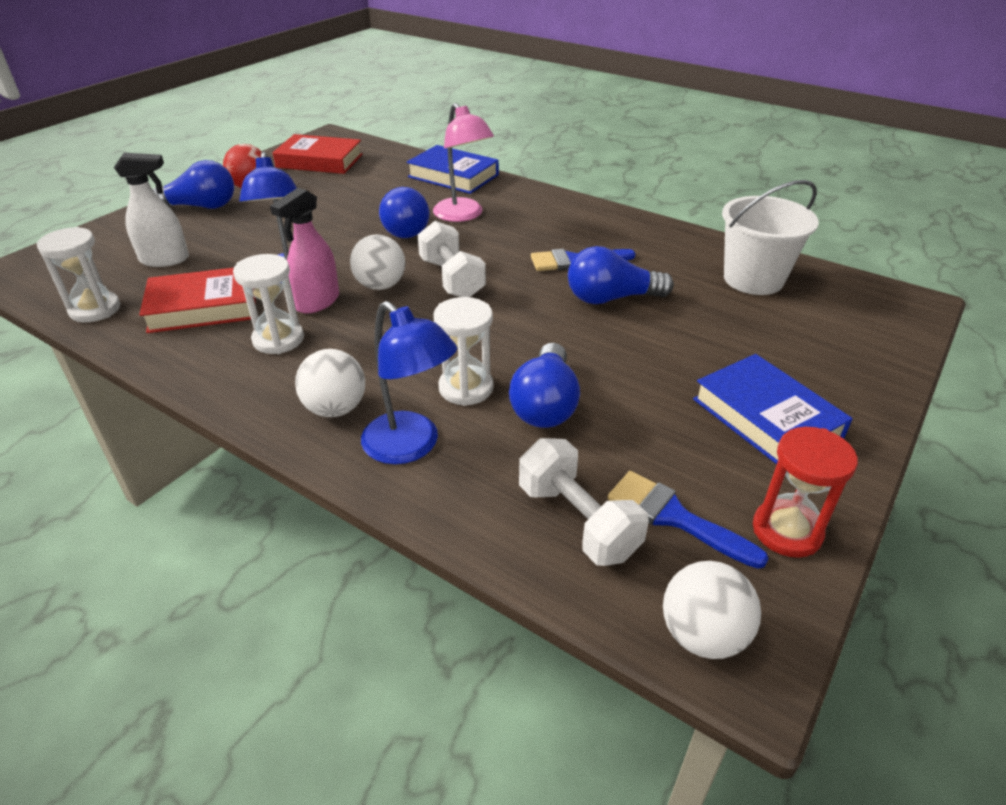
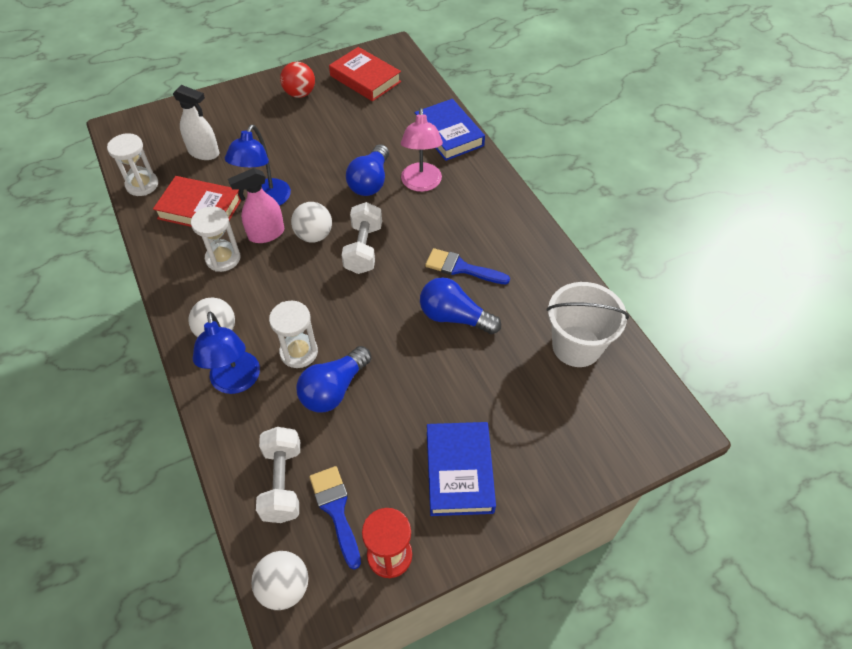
camera: 30 degrees right, 15 degrees up
(200, 207) = (255, 104): blue light bulb -> none

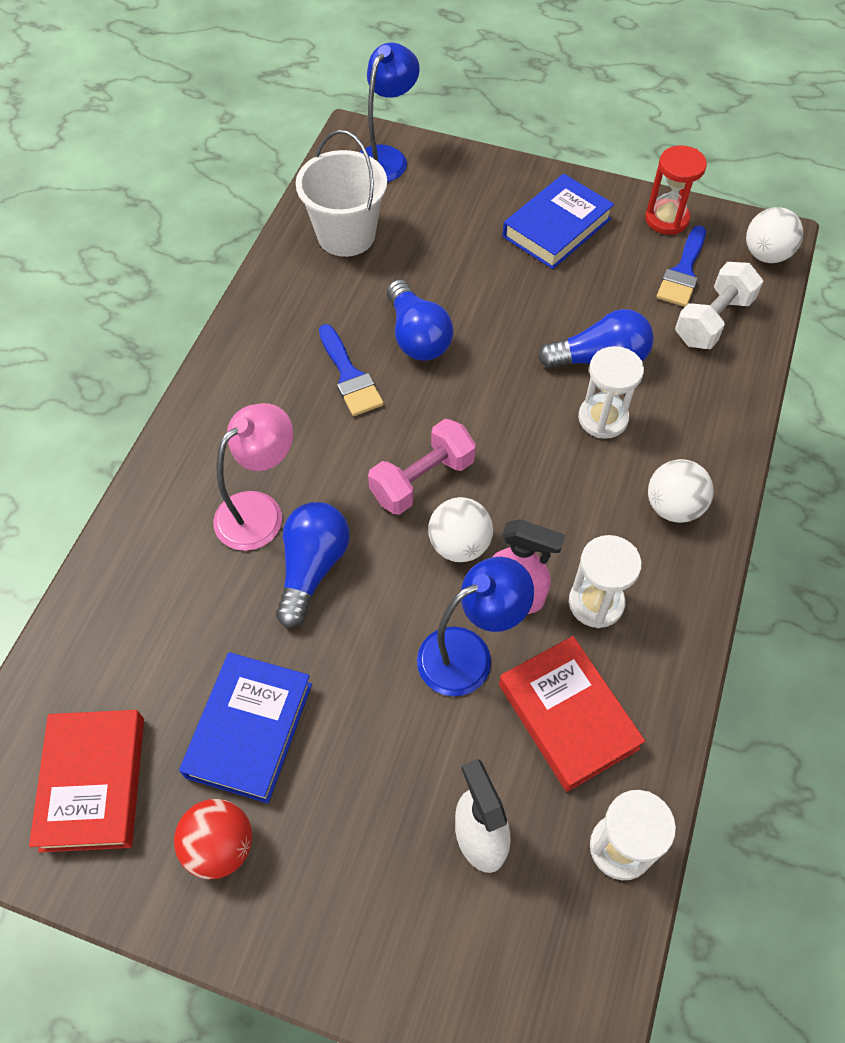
camera: 135 degrees left, 5 degrees up
(236, 382) = (691, 436): blue lamp -> blue lamp (386, 157)
(363, 249) = (422, 480): white dumbbell -> pink dumbbell
(370, 181) = (312, 568): blue light bulb -> blue light bulb turned 45 degrees counterclockwise
(449, 134) = (131, 558): blue book -> blue book (249, 730)

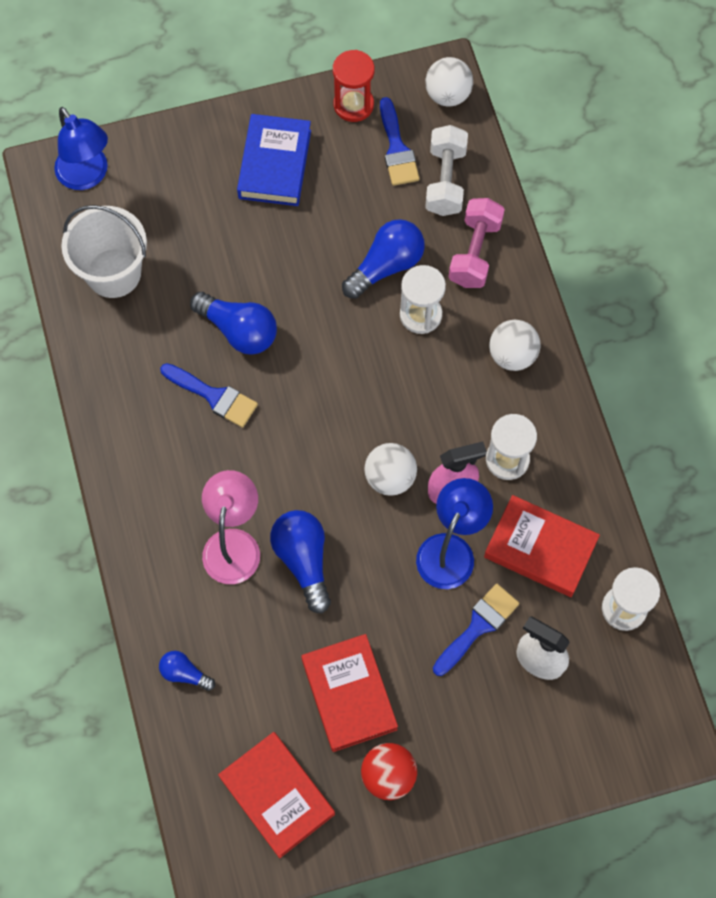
camera: 35 degrees left, 10 degrees up
(114, 599) = (184, 673): none -> blue light bulb
(249, 730) = (349, 694): blue book -> red book
(386, 157) = (87, 176): blue lamp -> blue lamp turned 150 degrees clockwise
(422, 480) = (329, 445): pink dumbbell -> pink dumbbell (474, 252)
(438, 753) = (478, 626): none -> blue brush

